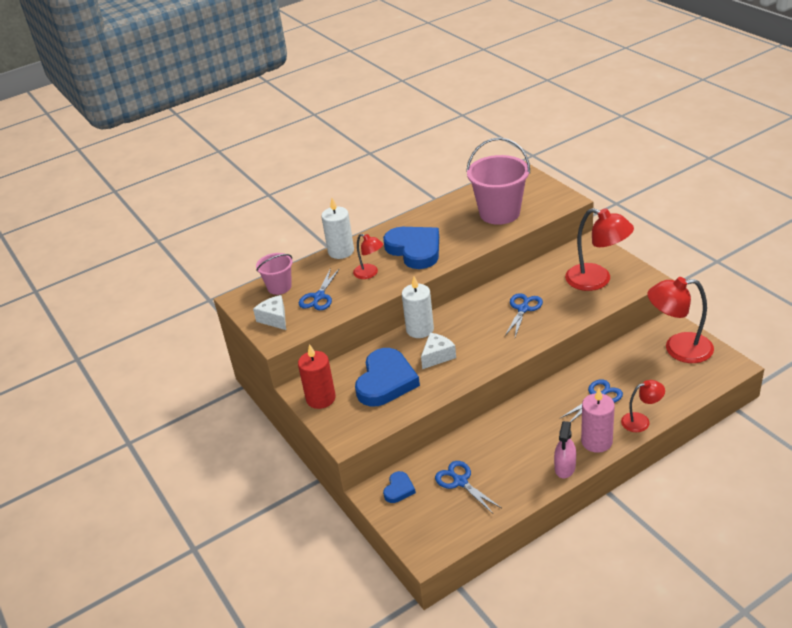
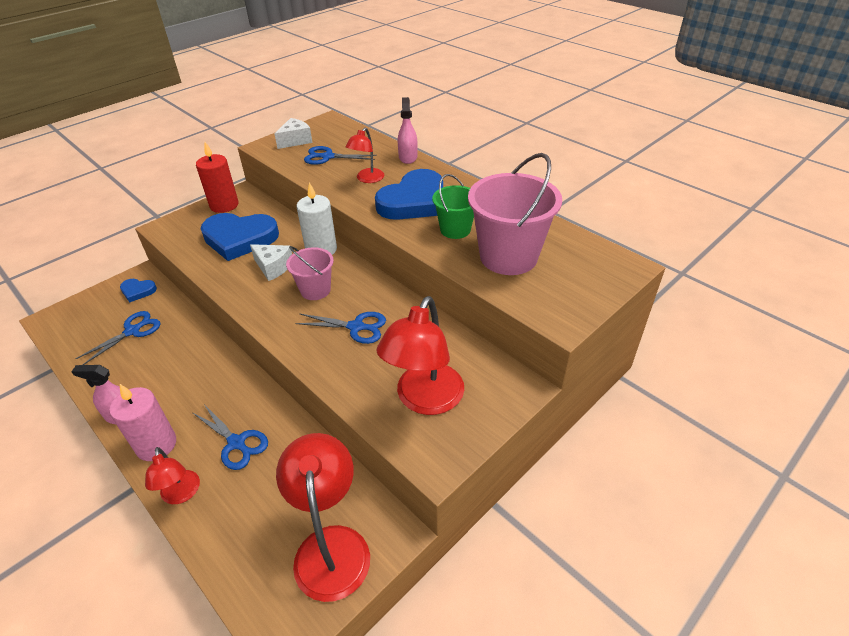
camera: 75 degrees right, 5 degrees up
(279, 287) = (346, 135): pink bucket -> pink bucket (315, 290)
(341, 251) = (408, 157): white candle -> pink spray bottle
(460, 232) = (455, 229): none -> green bucket

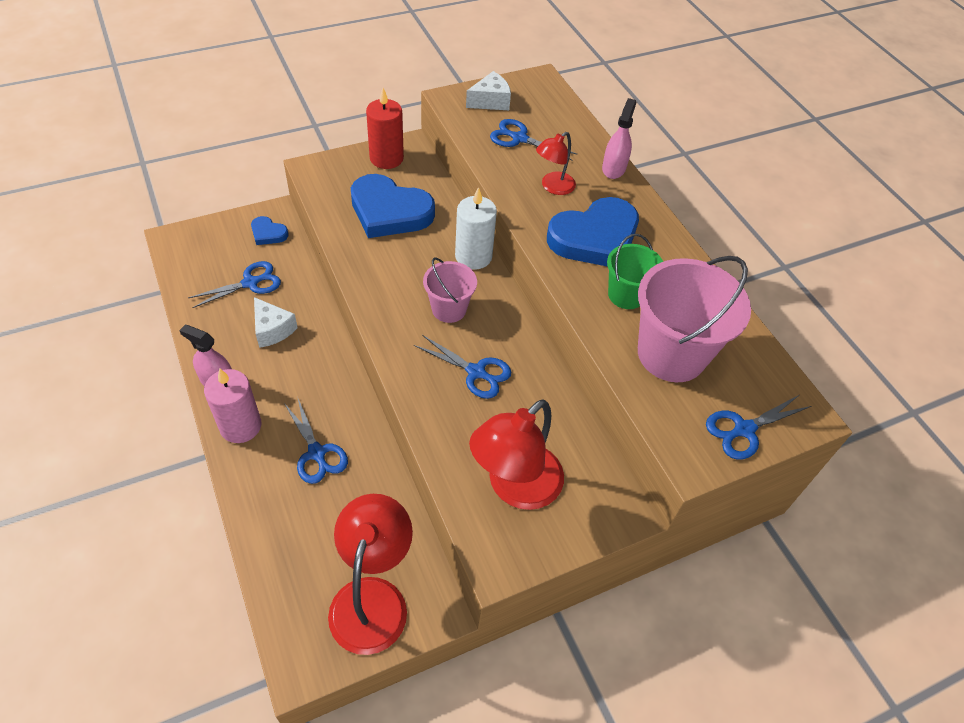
camera: 15 degrees right, 10 degrees up
(181, 494) = (249, 489): red lamp -> none
(273, 267) = (414, 263): white cheese -> white cheese (272, 329)
(588, 289) = (743, 430): none -> blue scissors

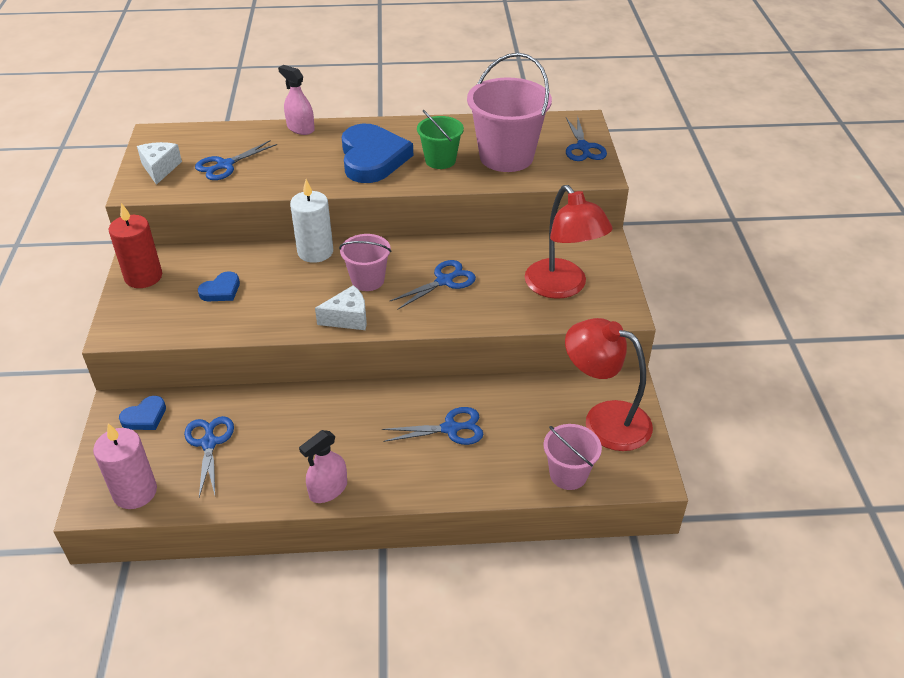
camera: 65 degrees left, 10 degrees down
(240, 426) = (394, 479): pink candle -> pink candle (135, 492)
(272, 329) = (285, 435): white cheese -> white cheese (348, 318)
(282, 578) = (568, 475): none -> pink bucket
(389, 211) = (221, 290): blue heart -> blue heart, size x0.47
(553, 187) = (300, 163): red lamp -> none

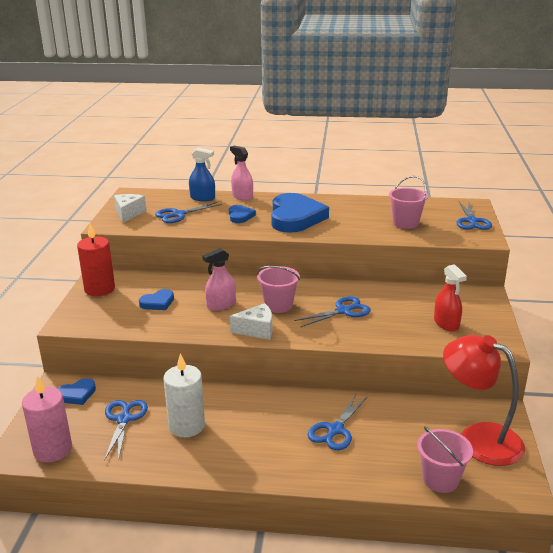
camera: 10 degrees right, 15 degrees down
(250, 135) = (202, 198): none -> blue spray bottle
(303, 161) = (240, 216): none -> blue heart
(315, 252) = (239, 283): white candle -> white candle (187, 425)
(328, 490) = (217, 467): pink spray bottle -> pink spray bottle (221, 305)
(440, 160) = (350, 222): green bucket -> none
(451, 428) = (335, 430): blue scissors -> blue scissors turned 120 degrees clockwise
(506, 157) = (405, 223): pink bucket -> pink bucket, size x0.56
(562, 287) = (446, 323): red lamp -> red spray bottle

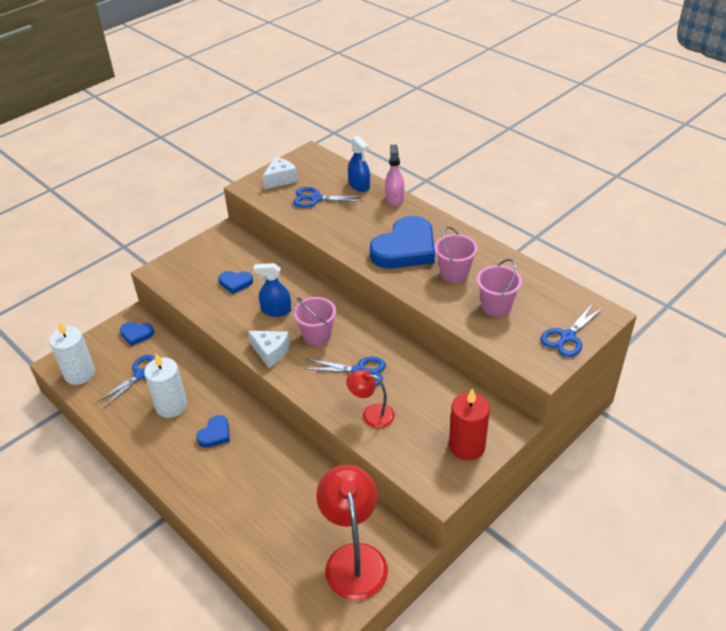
camera: 40 degrees right, 15 degrees up
(53, 450) = (79, 374): pink candle -> white candle
(99, 289) = (213, 246): red candle -> red candle (467, 446)
(221, 305) = (276, 310): pink spray bottle -> blue spray bottle
(240, 216) = (361, 224): blue heart -> blue heart (215, 434)
(335, 430) = (259, 476): blue scissors -> none
(391, 329) = (371, 414): none -> red lamp
(440, 479) = (278, 571): pink bucket -> pink bucket (454, 273)
(446, 323) = (426, 436): red spray bottle -> none

